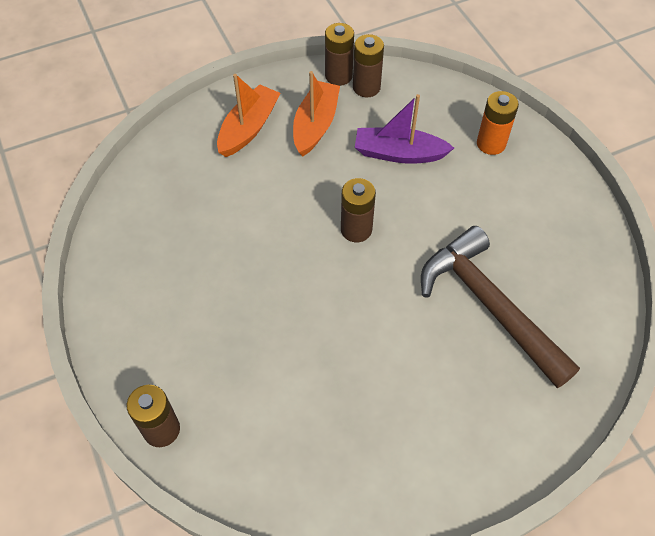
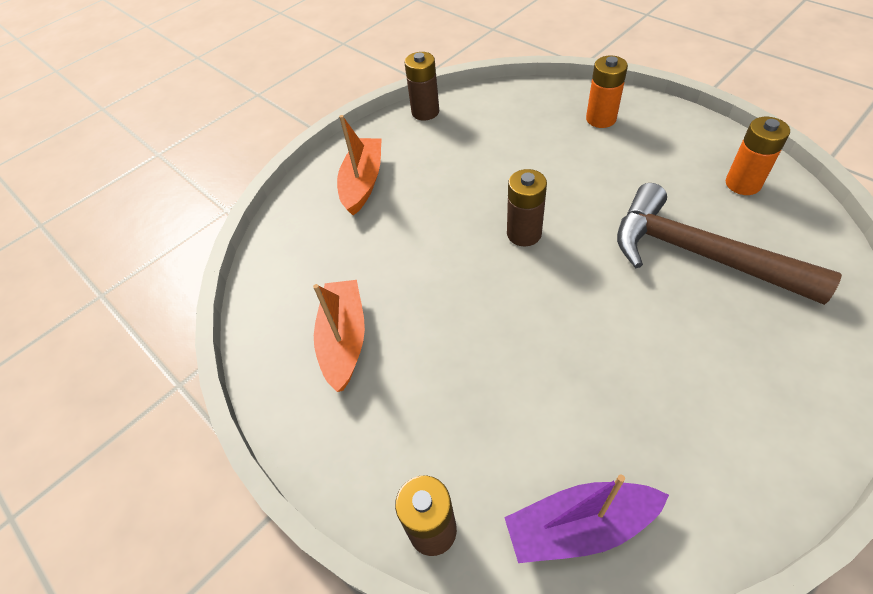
camera: 15 degrees left, 5 degrees down
(315, 125) = (427, 158): orange boat -> orange boat (344, 340)
(366, 87) = (457, 112): brown battery -> none
(399, 153) = (522, 155): purple boat -> purple boat (580, 526)
(573, 257) = (743, 184): none -> orange battery

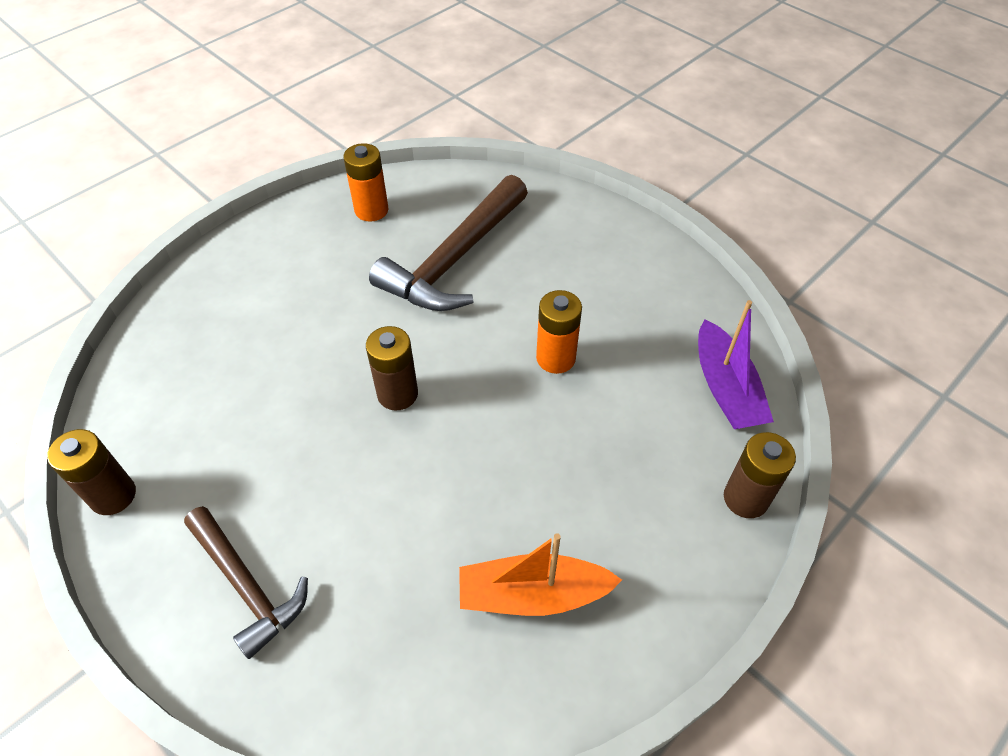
camera: 95 degrees left, 0 degrees up
(362, 182) = (247, 585): orange boat -> brown hammer
(601, 119) = (225, 297): orange battery -> orange battery (555, 358)

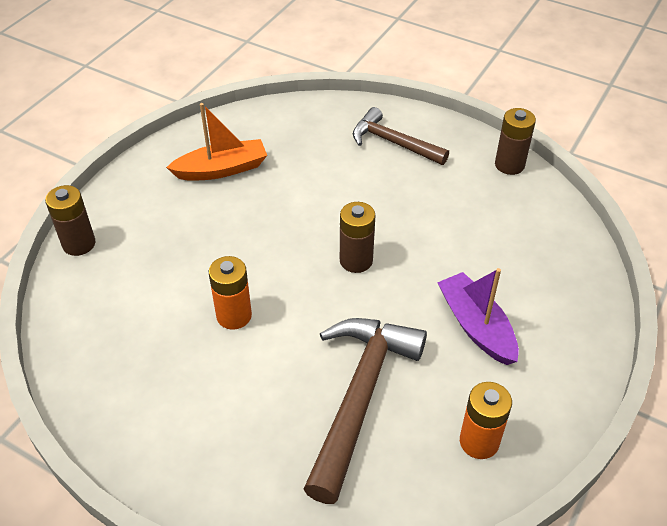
camera: 165 degrees right, 5 degrees down
(725, 388) = (83, 320): purple boat -> purple boat (476, 326)

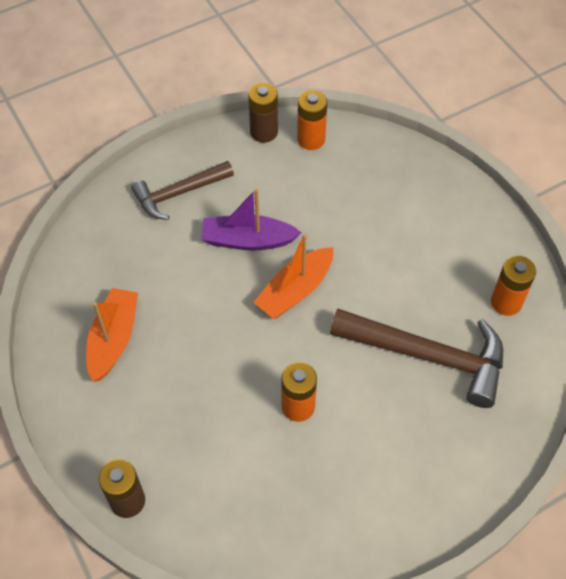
camera: 60 degrees left, 10 degrees up
(356, 260) = (295, 290): brown battery -> orange boat
(359, 396) = (428, 356): brown hammer -> brown hammer turned 150 degrees clockwise
(476, 326) = (409, 248): purple boat -> purple boat (247, 240)
(533, 199) = (311, 139): none -> orange battery

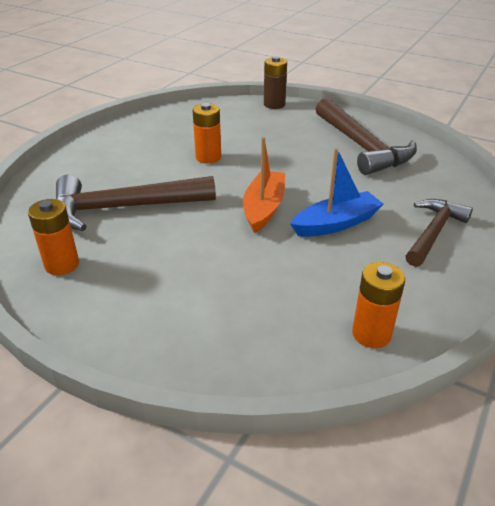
camera: 150 degrees right, 20 degrees down
(113, 339) = (361, 146): orange boat -> brown hammer
(247, 240) = (336, 223): purple boat -> blue boat
(264, 132) = (429, 318): brown battery -> none

